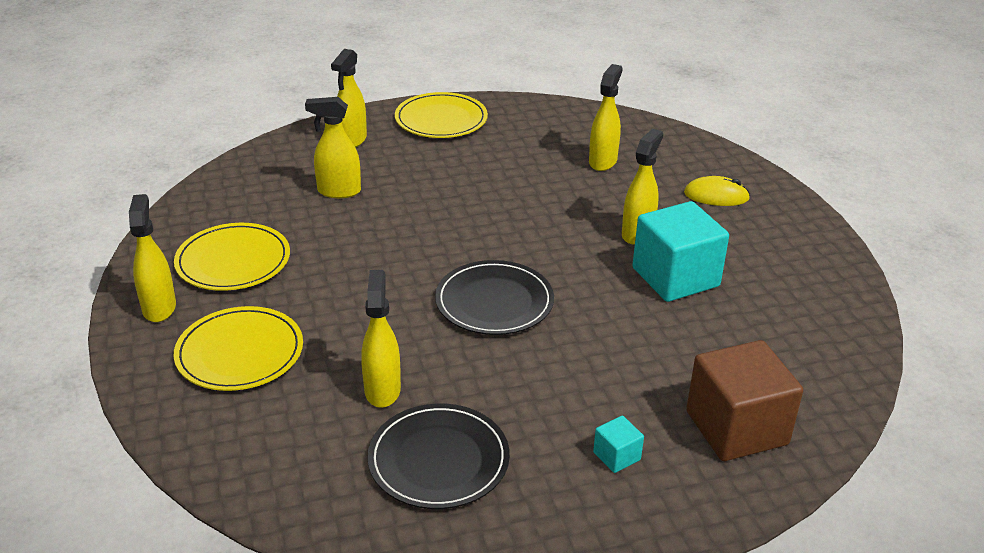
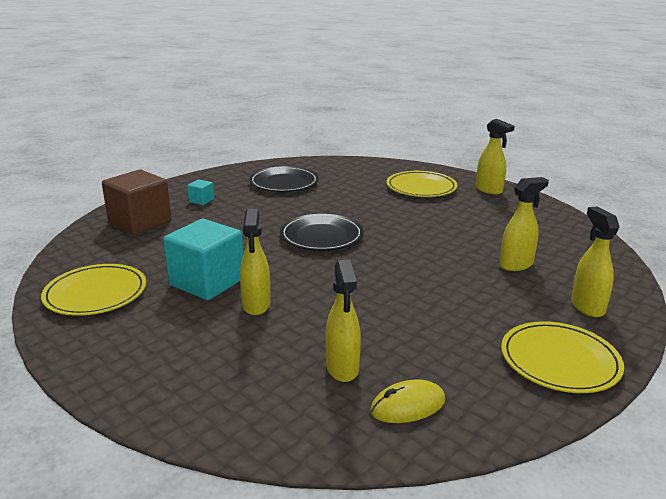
camera: 150 degrees right, 10 degrees down
(233, 261) = (496, 213): yellow plate -> yellow plate (95, 293)
(382, 390) = (336, 193): yellow spray bottle -> none
(716, 196) = (197, 367): yellow mouse -> yellow mouse (407, 406)

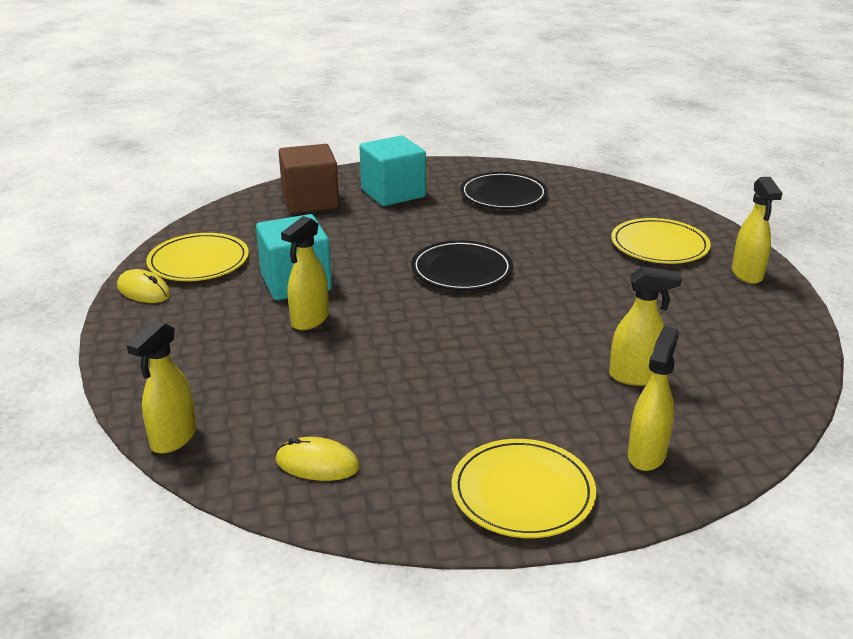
camera: 35 degrees right, 5 degrees up
(70, 333) = (144, 291): none -> yellow mouse
(201, 200) = (393, 193): turquoise cube -> turquoise cube, size x2.28
(342, 368) = (307, 407): yellow spray bottle -> yellow spray bottle (173, 439)

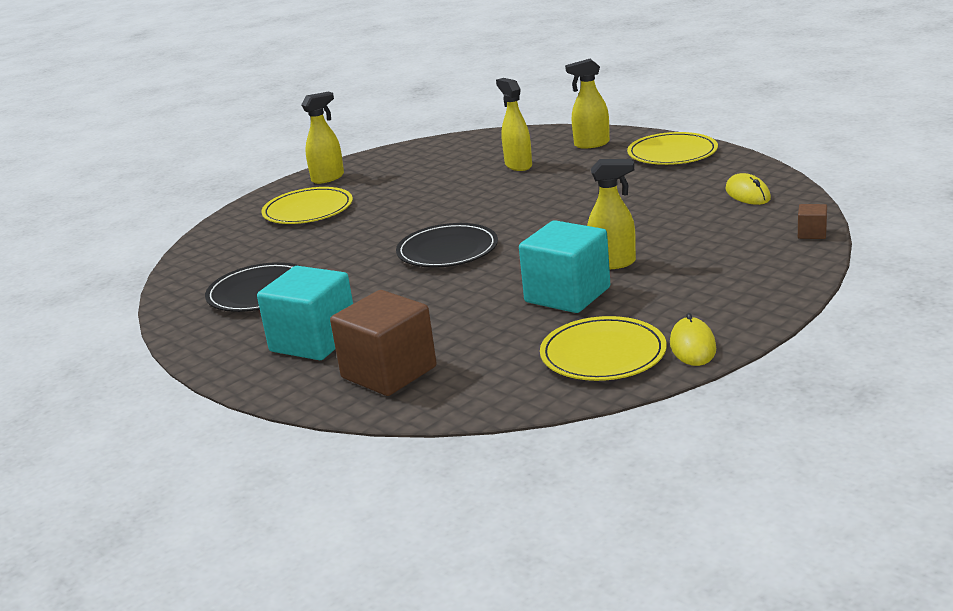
camera: 120 degrees left, 5 degrees down
(173, 439) = (812, 233): yellow spray bottle -> brown cube

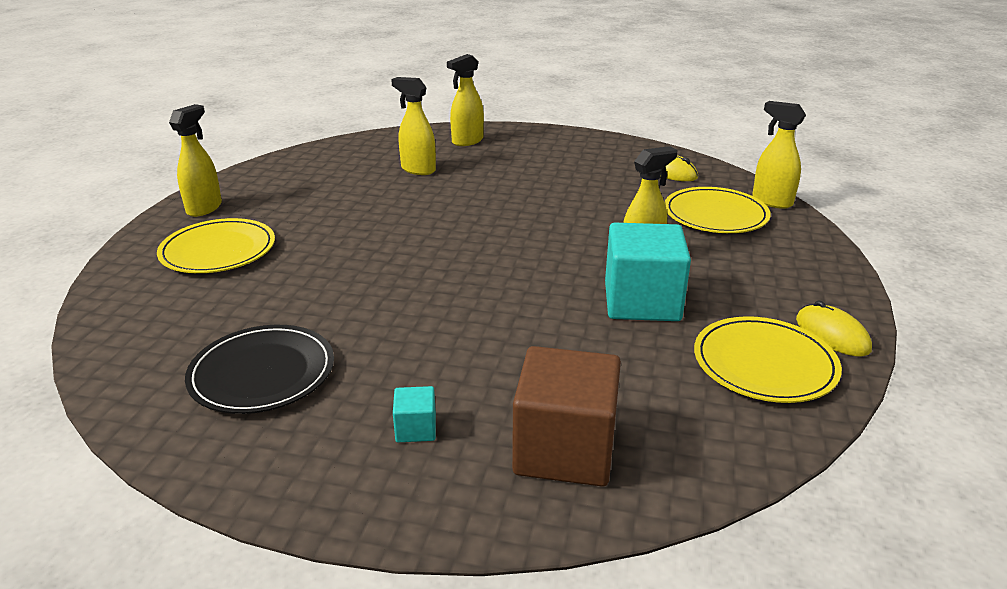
camera: 35 degrees left, 5 degrees up
(314, 341) = (416, 429): turquoise cube -> turquoise cube, size x0.44
(447, 250) = (450, 273): black plate -> none
(672, 153) = (554, 142): yellow plate -> yellow plate (715, 215)
(812, 233) = (771, 201): brown cube -> yellow spray bottle

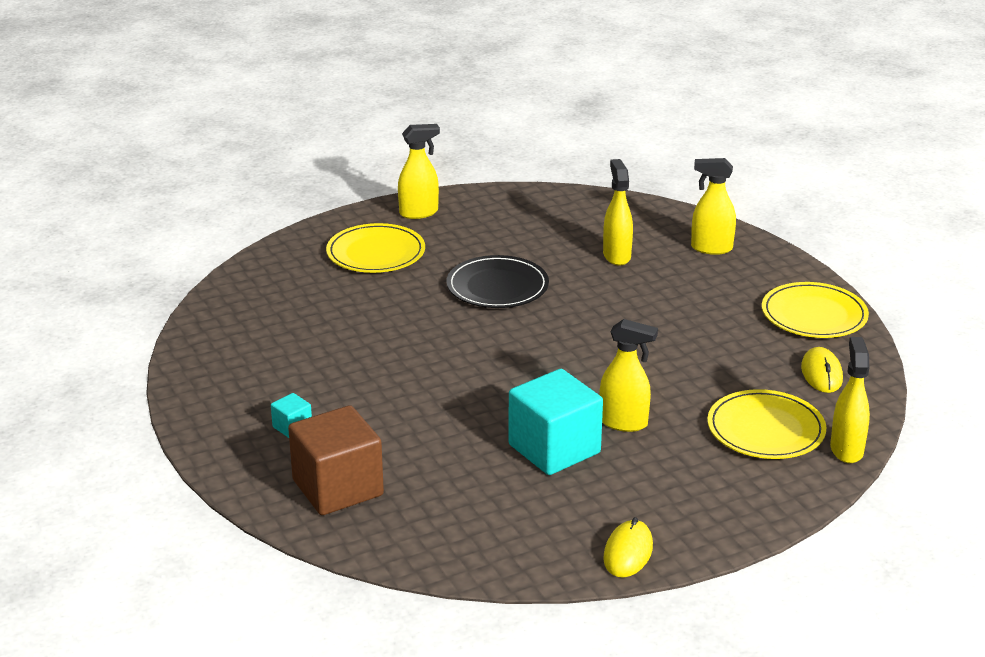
camera: 50 degrees right, 0 degrees up
(262, 373) = (275, 349): black plate -> black plate (497, 286)
(764, 364) = (540, 533): yellow plate -> yellow plate (814, 315)

